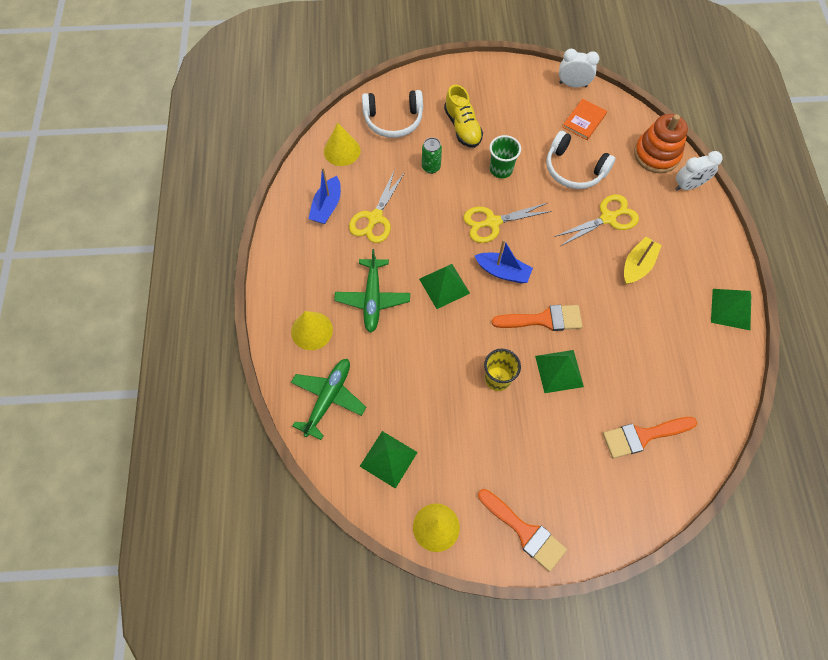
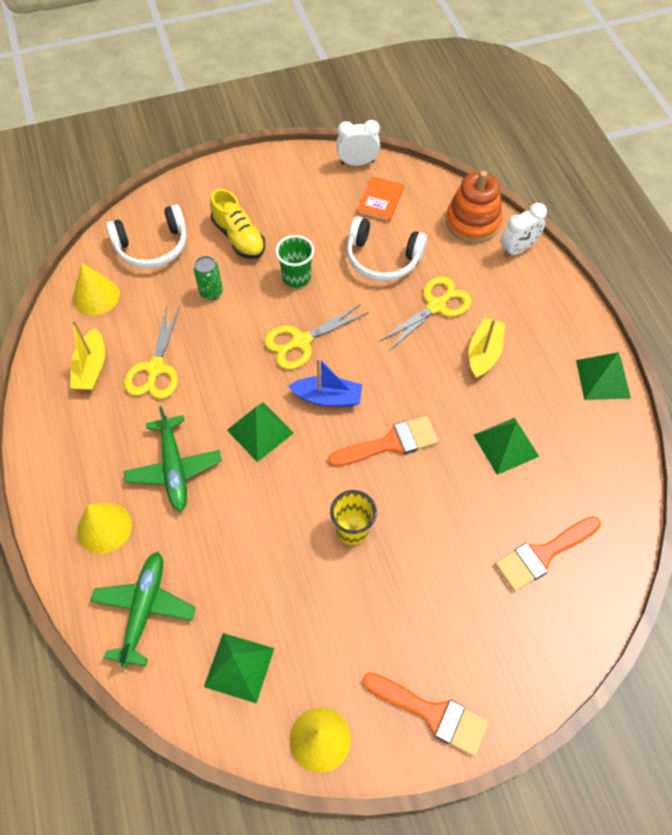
camera: 15 degrees left, 5 degrees down
(327, 206) = (91, 368): blue boat -> yellow boat
(559, 371) = (424, 501): green pyramid -> green pyramid (505, 445)

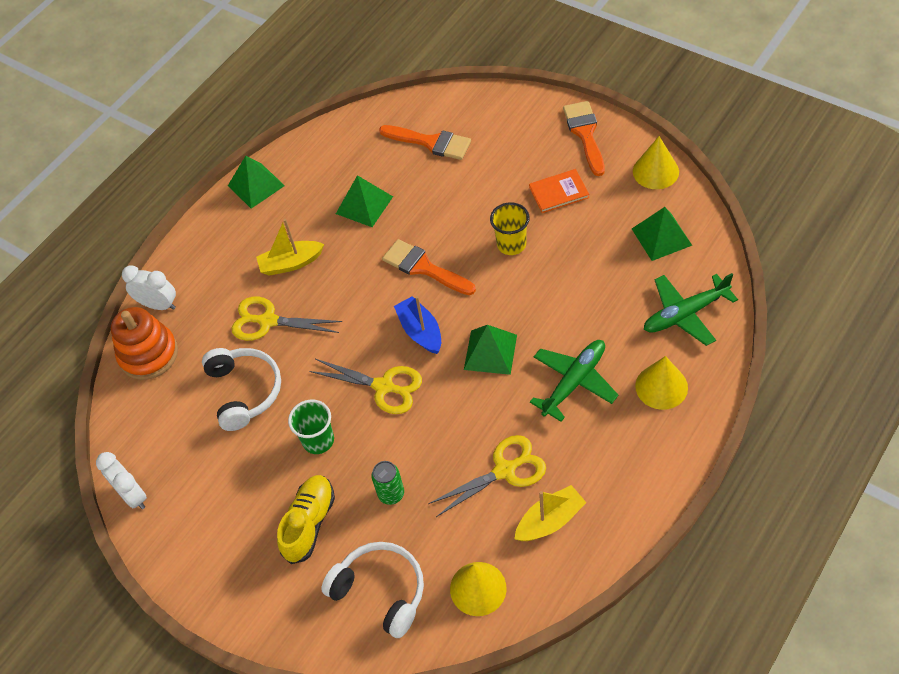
camera: 120 degrees left, 5 degrees down
(380, 200) = (172, 441): orange book -> orange book (558, 192)

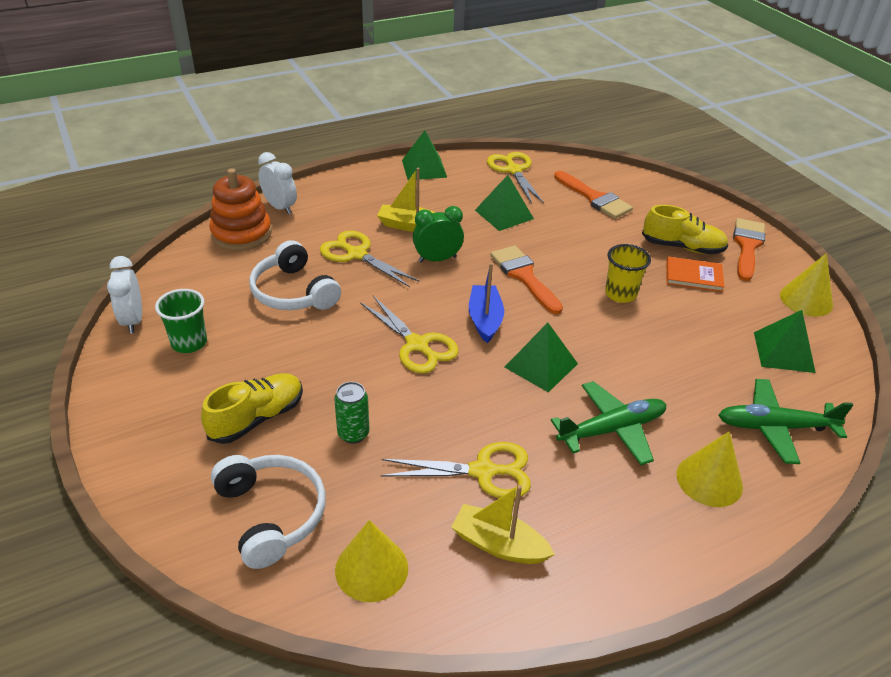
camera: 20 degrees right, 15 degrees down
(244, 391) = (293, 292): white headphones -> white headphones turned 135 degrees clockwise
(318, 440) = (323, 357): green cup -> green cup (189, 343)
(339, 144) = (513, 170): none -> yellow scissors
(340, 288) = (437, 259): none -> green clock
(534, 163) = (682, 247): none -> yellow shoe
(550, 520) = (498, 544): yellow boat -> yellow boat turned 150 degrees counterclockwise

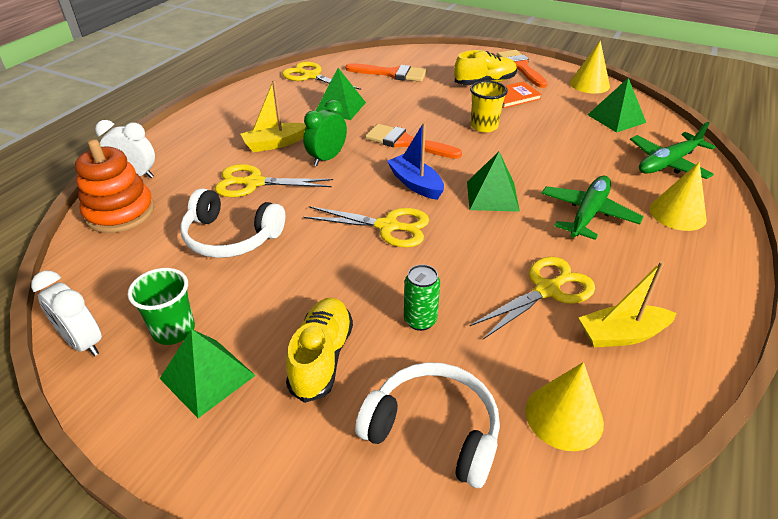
camera: 35 degrees left, 0 degrees up
(424, 168) = (236, 99): green pyramid -> green pyramid (207, 377)

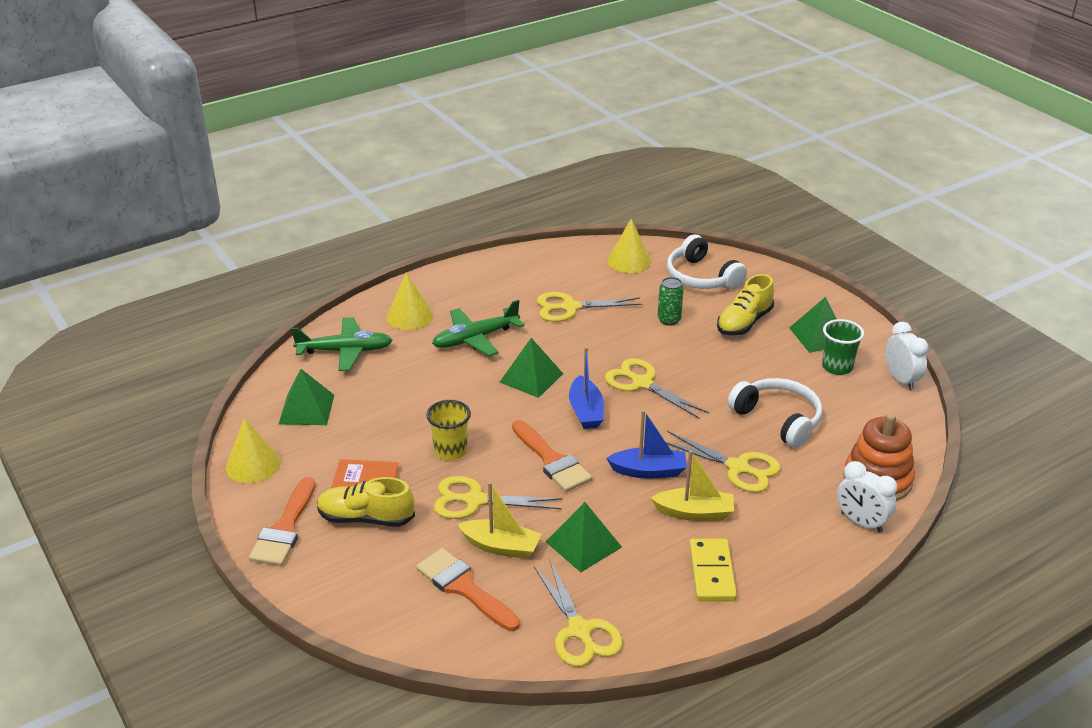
camera: 150 degrees left, 5 degrees down
(245, 117) = (711, 572): none -> yellow domino
(327, 158) = (649, 471): green clock -> blue boat
(432, 107) = (475, 500): none -> yellow scissors
(621, 335) = (555, 276): yellow boat -> yellow boat (501, 546)

